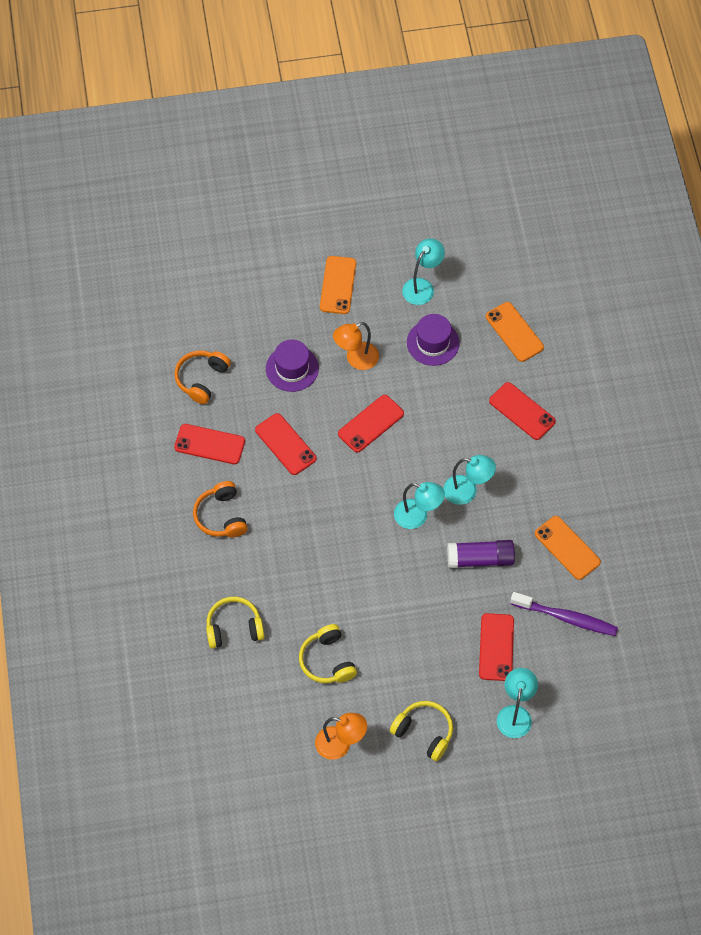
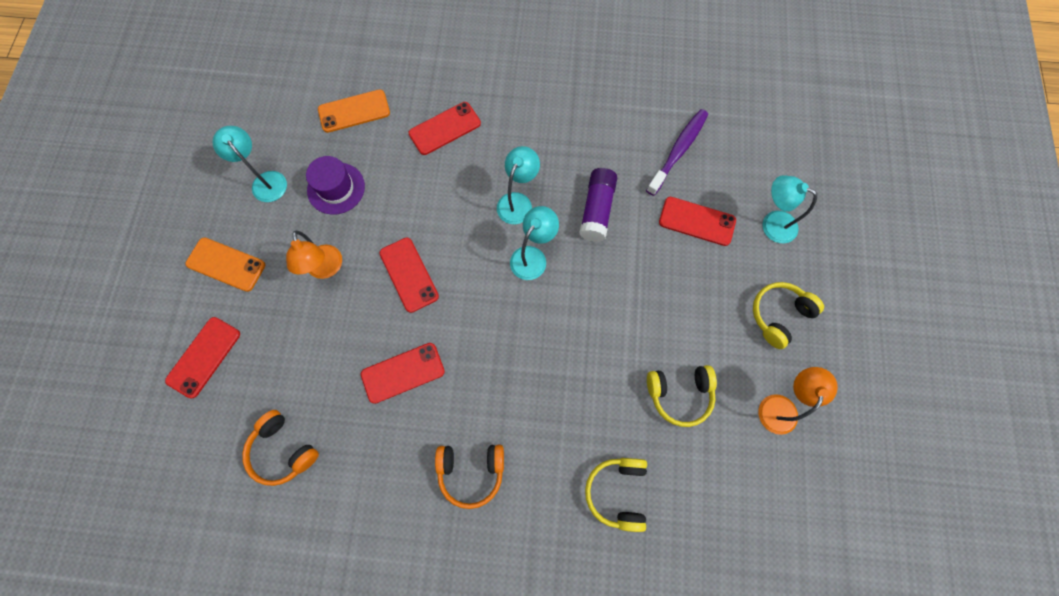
camera: 75 degrees left, 10 degrees up
(209, 444) = (373, 462): red phone -> red phone (204, 357)
(292, 368) = (310, 341): purple hat -> none
(567, 548) = (604, 130): orange phone -> none

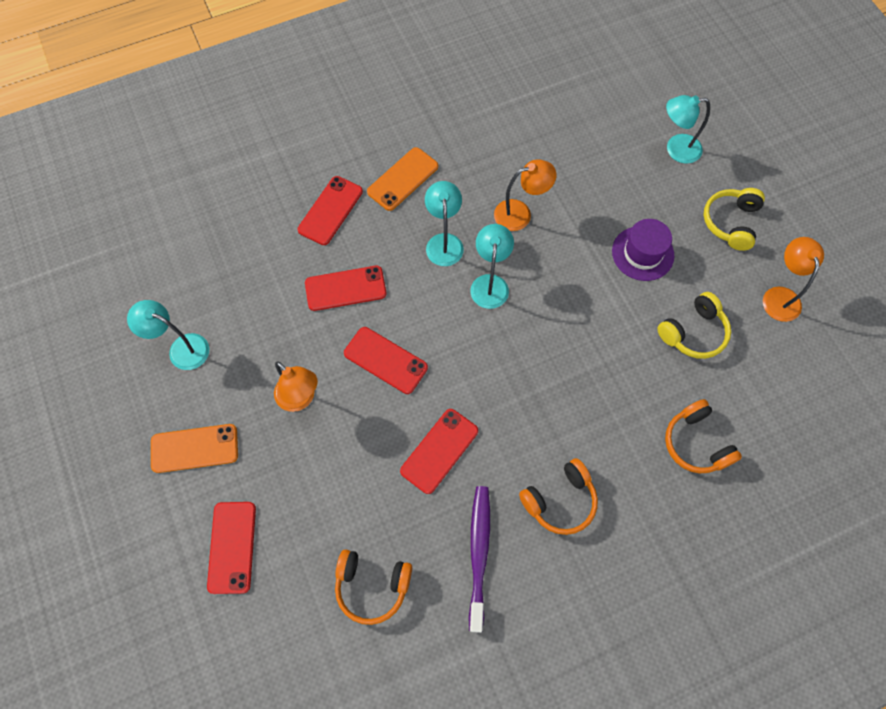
camera: 30 degrees left, 5 degrees down
(336, 188) = (259, 319): purple hat -> purple hat (642, 253)
(354, 111) = (229, 238): orange phone -> orange phone (403, 179)
(597, 210) = (520, 213): purple glue stick -> orange lamp
(617, 492) = (696, 443): yellow headphones -> orange headphones
(678, 151) = (558, 126): purple toothbrush -> purple toothbrush (479, 553)
(697, 221) = (613, 179): red phone -> red phone (345, 288)

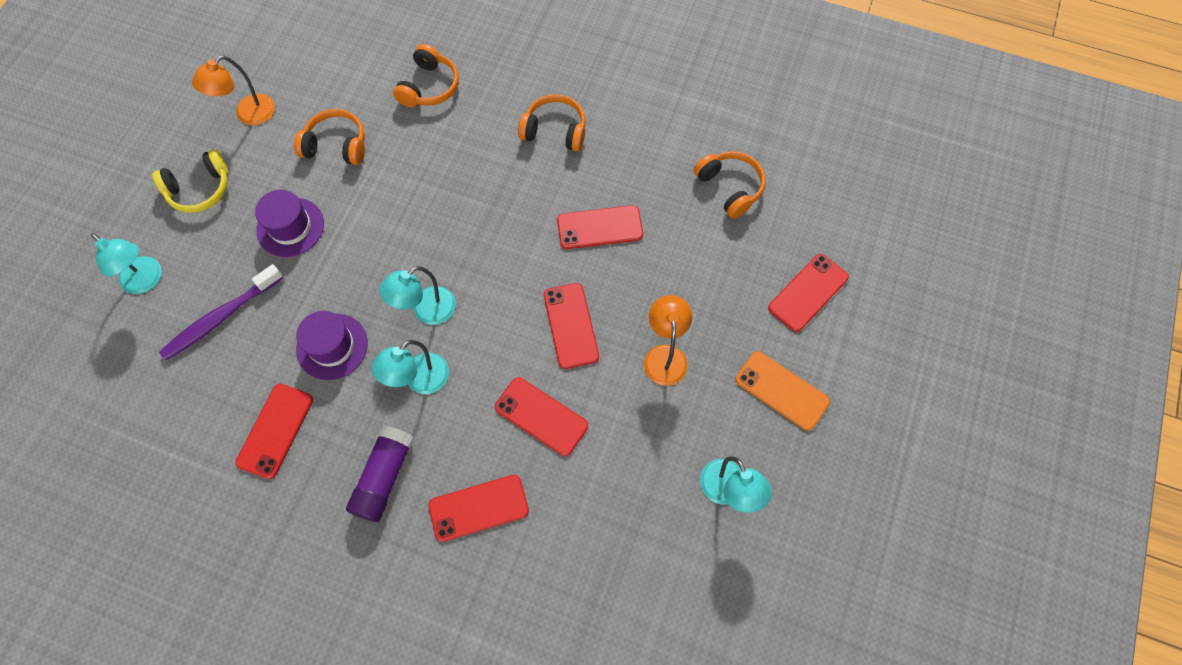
camera: 135 degrees left, 0 degrees up
(403, 179) = (384, 477): orange phone -> purple glue stick
(479, 553) = (640, 147): purple toothbrush -> purple toothbrush (221, 318)
(493, 148) = (275, 431): none -> red phone
(520, 213) = (332, 346): orange lamp -> purple hat
(693, 332) = (336, 145): yellow headphones -> orange headphones

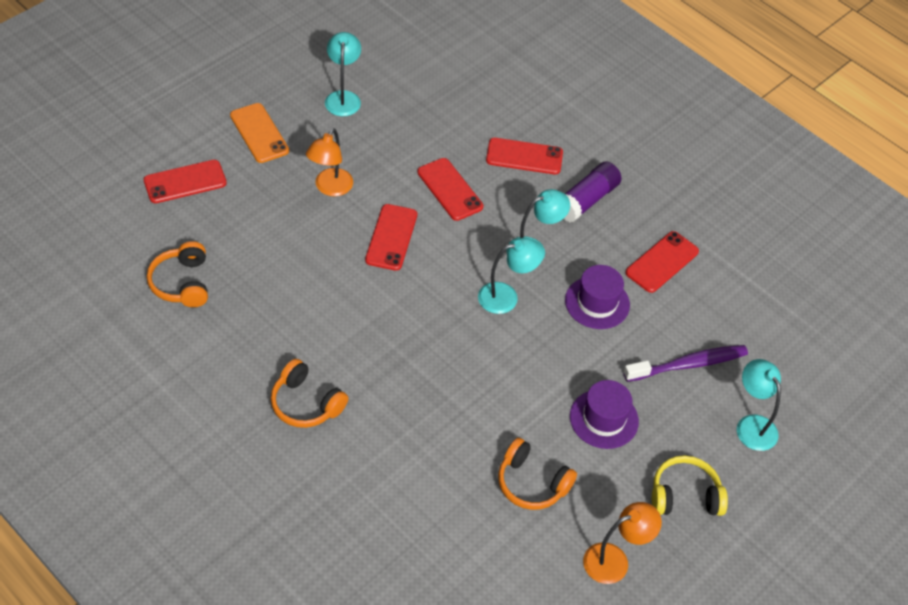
camera: 160 degrees left, 15 degrees down
(429, 87) = (408, 508): orange headphones -> none
(600, 228) = (320, 299): red phone -> none

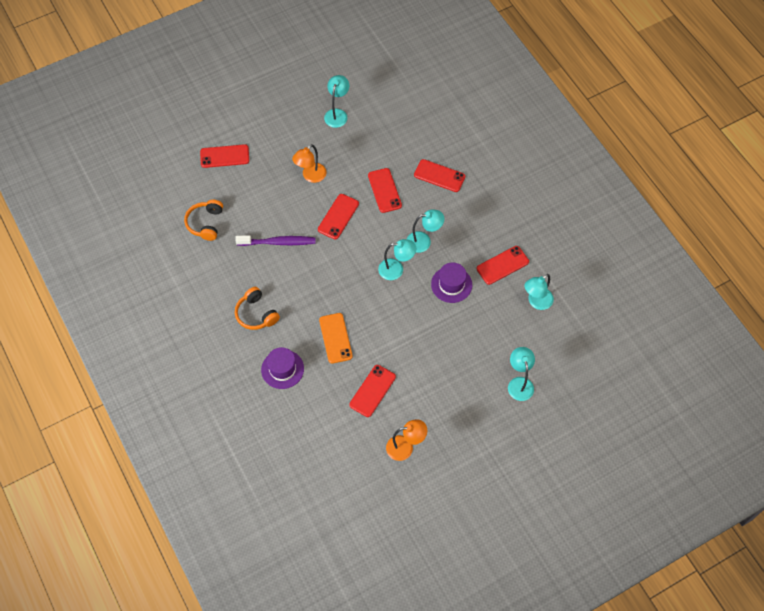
camera: 20 degrees right, 10 degrees up
(259, 133) = (278, 130): orange phone -> orange phone (335, 338)
(531, 483) = (372, 391): orange headphones -> red phone
(586, 200) = (469, 214): purple glue stick -> none
(604, 419) = (429, 360): purple hat -> purple hat (282, 369)
(684, 495) = (461, 418): yellow headphones -> none
(688, 364) = (494, 336): purple toothbrush -> purple toothbrush (278, 242)
(731, 304) = (536, 302): none -> turquoise lamp

